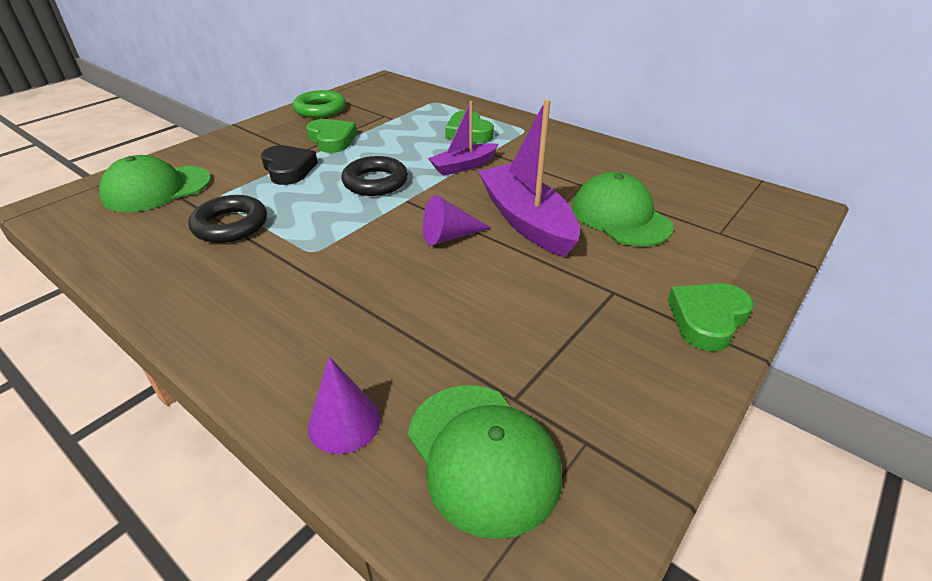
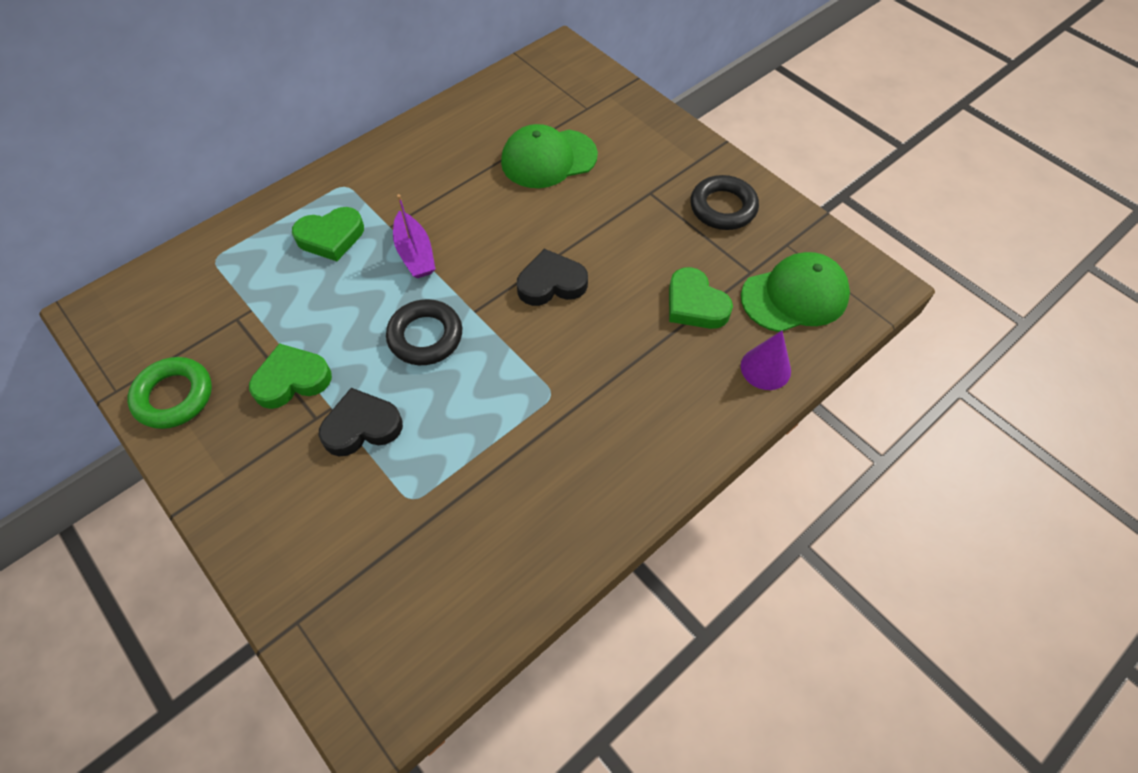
camera: 80 degrees left, 20 degrees up
(157, 189) = (365, 579): green cap -> none
(230, 225) = (482, 476): black ring -> black ring (723, 207)
(449, 236) = (551, 283): purple cone -> black heart
(526, 221) = (539, 223): purple boat -> none
(707, 319) = (687, 153): green heart -> green heart (695, 304)

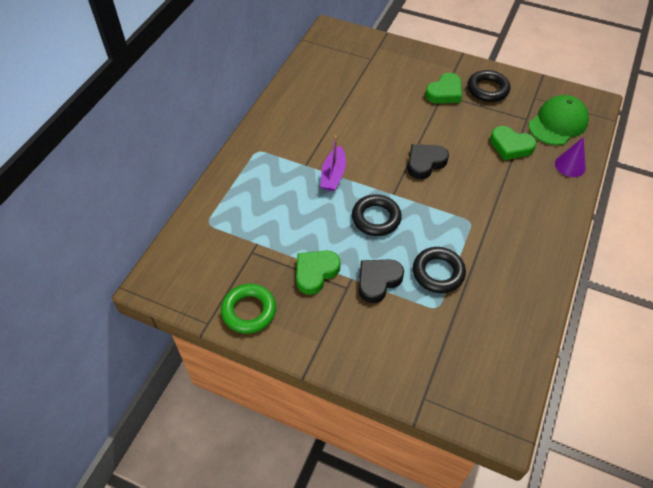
camera: 25 degrees left, 5 degrees down
(331, 237) = (273, 184): green heart -> green heart (444, 92)
(415, 253) = (333, 175): purple boat -> purple boat turned 60 degrees clockwise
(451, 449) = (438, 272): none -> black ring
(548, 159) = (370, 94): green cap -> none

